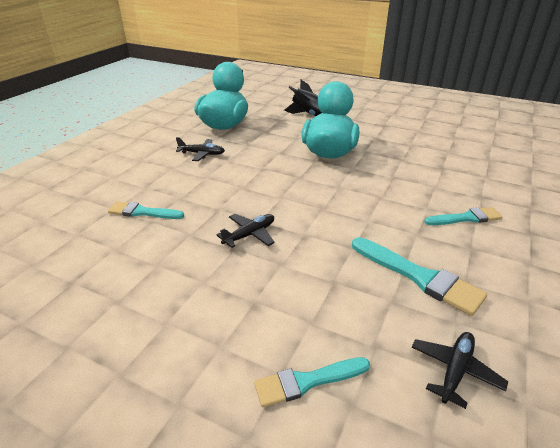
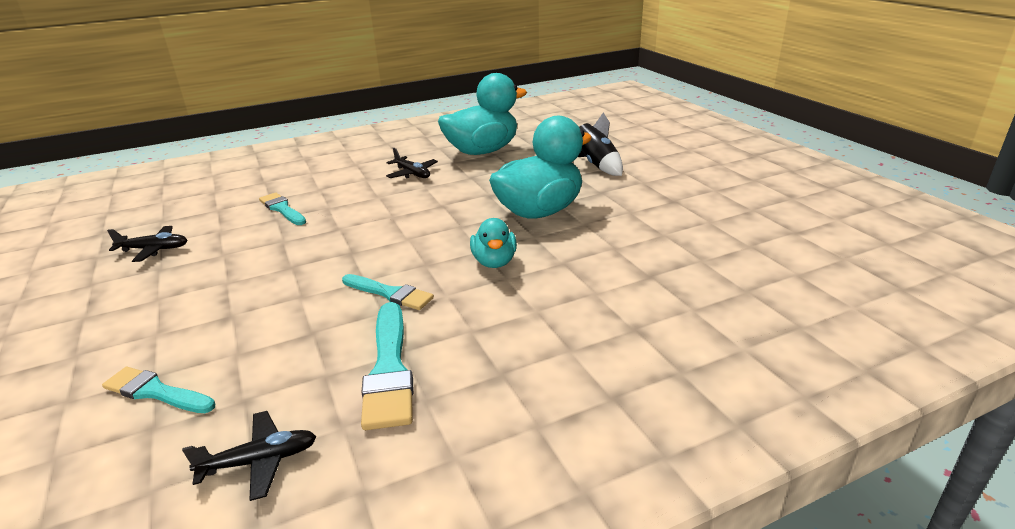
camera: 40 degrees right, 5 degrees down
(250, 235) = (322, 261): black plane -> black plane (154, 249)
(358, 191) = (494, 262): none -> turquoise duck
(466, 218) = (561, 341): turquoise brush -> turquoise brush (390, 293)

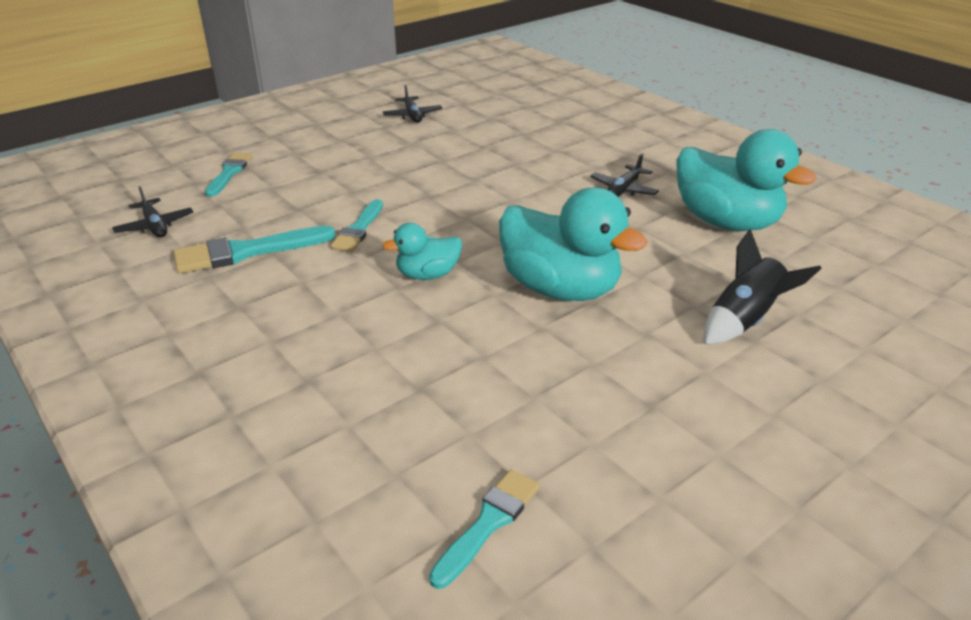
camera: 75 degrees right, 5 degrees up
(282, 209) = (503, 144): turquoise brush -> turquoise brush (488, 523)

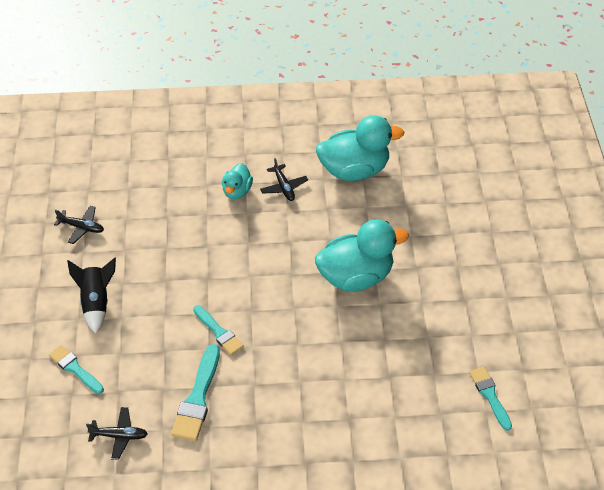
camera: 55 degrees left, 15 degrees up
(427, 275) = (296, 324): turquoise duck -> turquoise duck (237, 191)
(745, 320) = (436, 225): black rocket -> black rocket (96, 302)

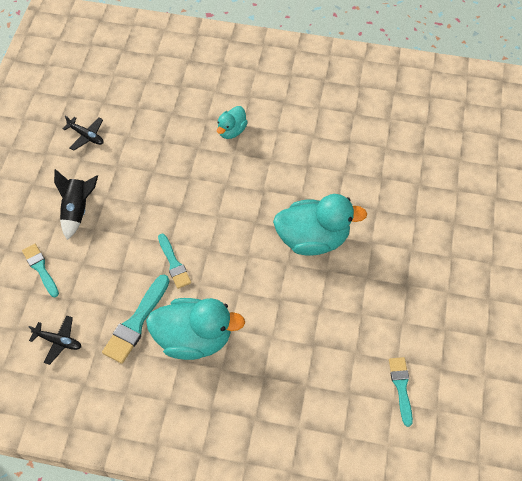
camera: 15 degrees right, 10 degrees up
(284, 187) = (274, 136): black plane -> none
(354, 170) = (344, 133): turquoise duck -> turquoise duck (194, 338)

